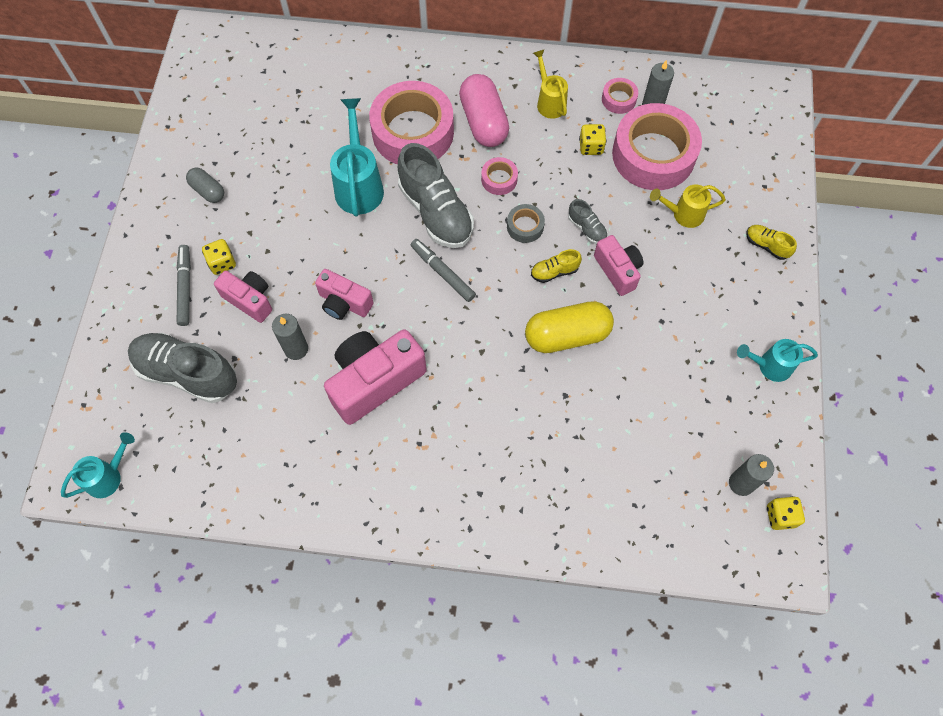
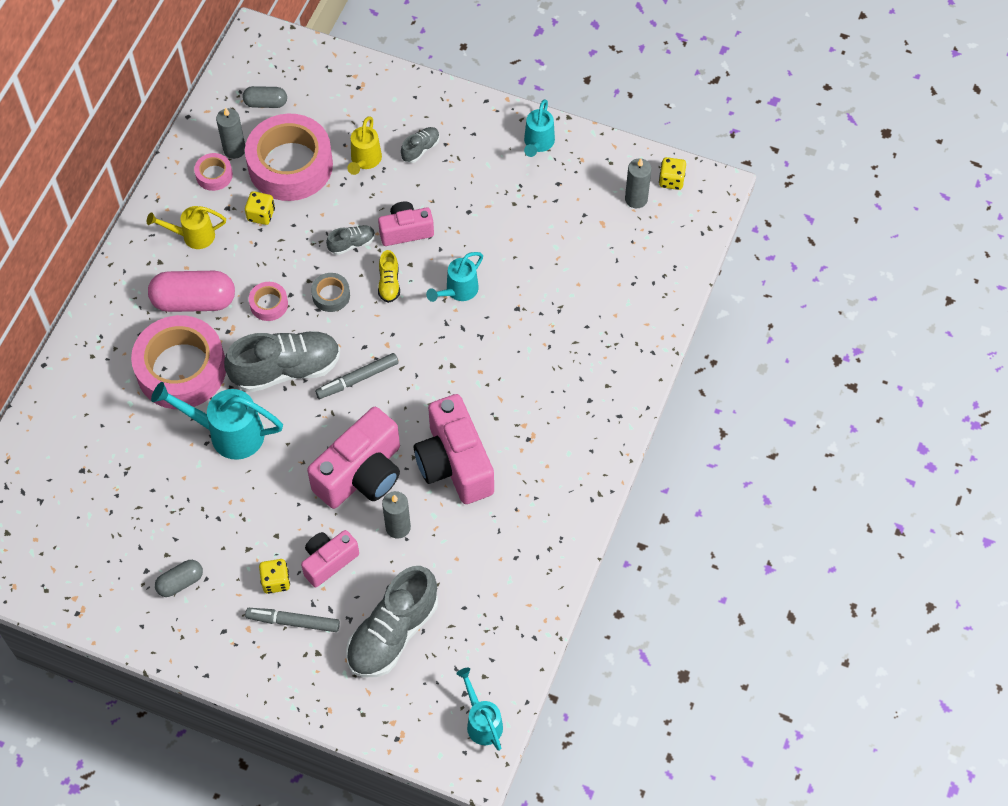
camera: 75 degrees left, 5 degrees down
(344, 303) = (361, 474): pink camera -> pink camera, size x1.72
(567, 335) = (458, 291): yellow capsule -> turquoise watering can
(713, 116) = (266, 103): none -> grey capsule
(717, 259) = (420, 149): none -> grey shoe
(766, 245) = (420, 106): yellow shoe -> none

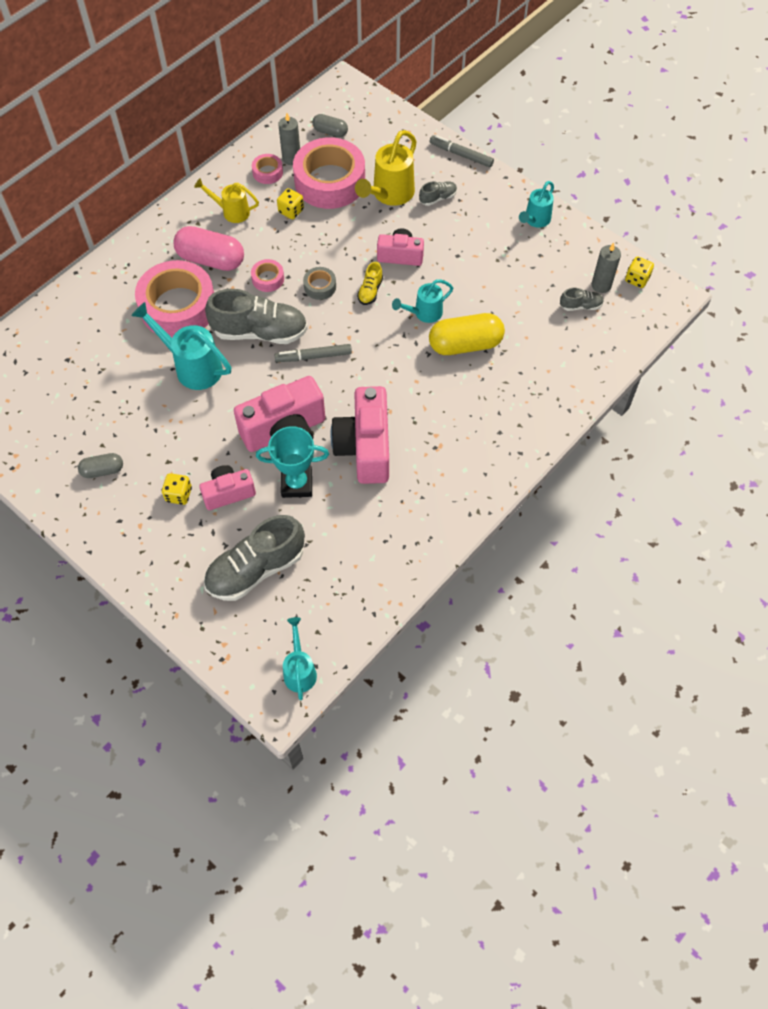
camera: 20 degrees right, 0 degrees up
(293, 622) = (178, 532): grey marker -> grey marker (461, 155)
(352, 244) = (353, 253): grey shoe -> grey shoe (580, 306)
(365, 160) = (389, 194): yellow watering can -> yellow watering can, size x1.60
(398, 527) = (297, 484): grey candle -> turquoise trophy
(516, 313) = (465, 344): none -> yellow capsule

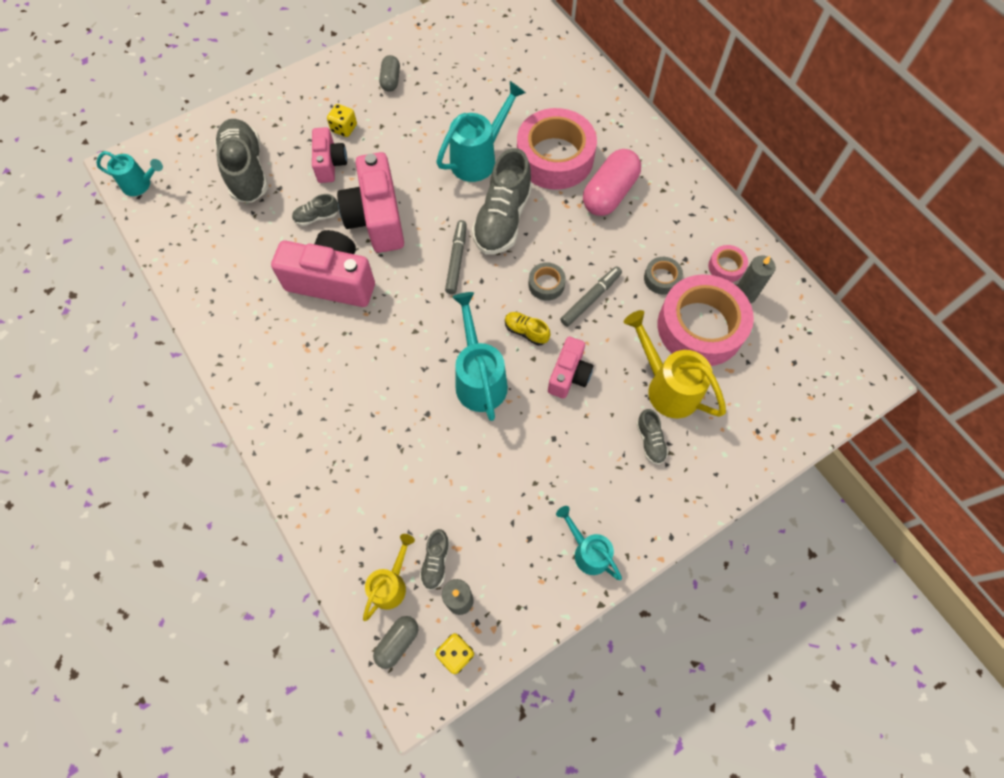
camera: 105 degrees right, 5 degrees up
(232, 212) = (672, 223): yellow watering can -> yellow watering can (391, 584)
(268, 279) = (570, 239): pink tape -> none
(291, 211) = (661, 278): yellow dice -> grey tape
(297, 484) = (317, 217): turquoise trophy -> grey shoe
(330, 132) = (783, 345): grey capsule -> grey capsule (397, 642)
(424, 313) = (479, 379): turquoise watering can -> turquoise watering can, size x1.60
(461, 155) = (720, 490): grey marker -> grey marker (590, 299)
(465, 344) = (423, 410): yellow capsule -> none

